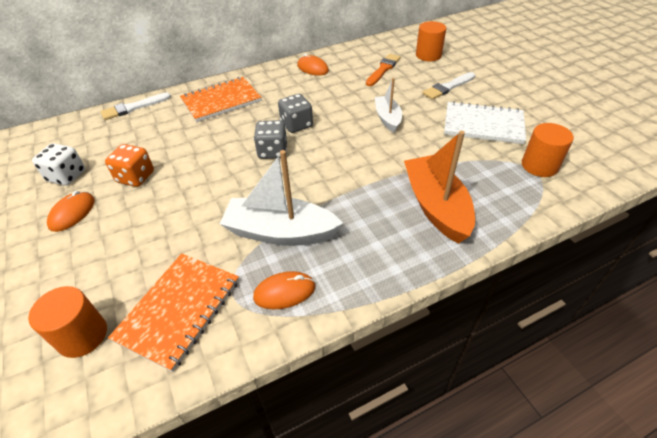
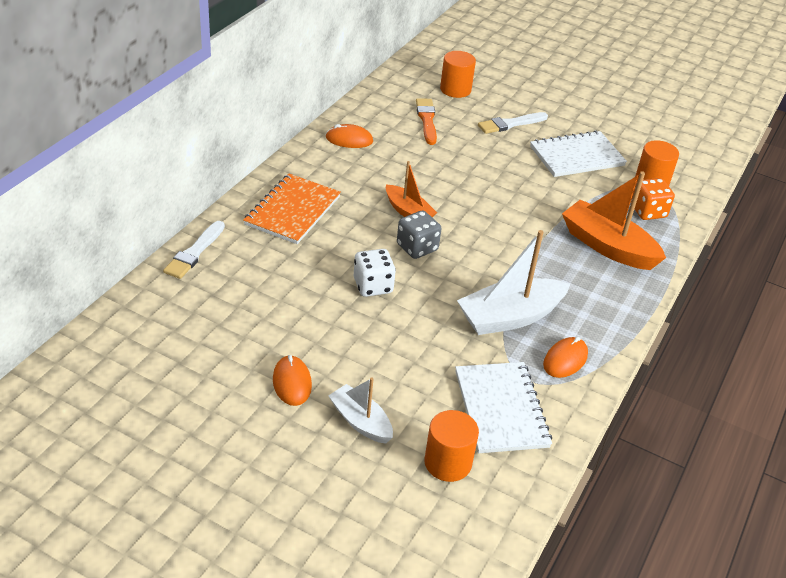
camera: 40 degrees left, 5 degrees down
(67, 176) = (228, 353): white dice -> white dice (373, 286)
(135, 177) = (309, 324): orange dice -> orange dice (648, 211)
(179, 310) = (501, 409): orange notebook -> white notebook
(296, 125) = (408, 212): grey dice -> orange boat
(387, 118) = (488, 176): white boat -> white boat (360, 421)
(448, 87) = (510, 124): white brush -> white brush turned 45 degrees clockwise

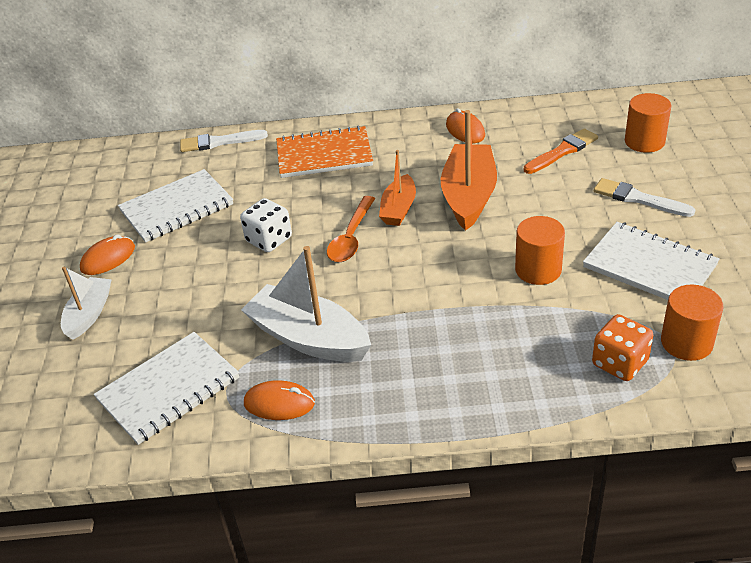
camera: 65 degrees right, 0 degrees up
(266, 315) = (177, 208): none -> white notebook
(417, 247) = (351, 238): grey dice -> orange spoon
(448, 463) = (73, 386): orange cylinder -> orange cylinder (538, 270)
(607, 246) = (508, 357): orange boat -> orange boat (469, 196)

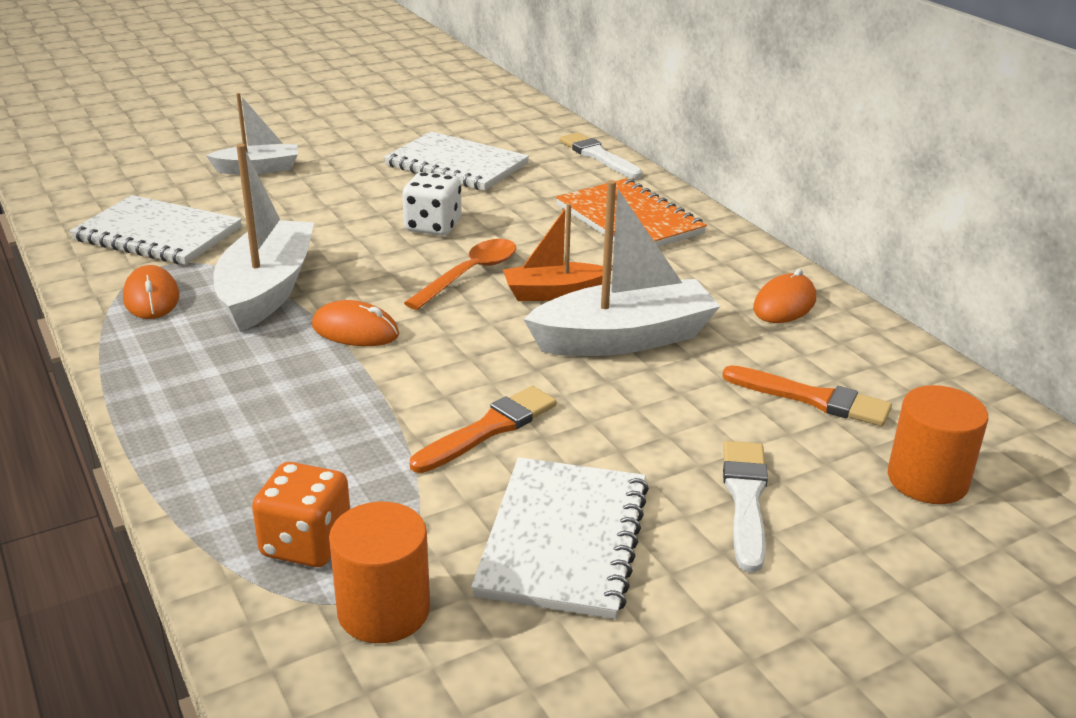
camera: 60 degrees right, 10 degrees down
(108, 258) = (349, 155): orange mouse -> orange mouse (355, 330)
(351, 238) = (470, 274): orange spoon -> orange spoon turned 135 degrees clockwise
(469, 196) = (624, 339): orange boat -> white boat
(538, 270) = (489, 429): orange cylinder -> orange brush

